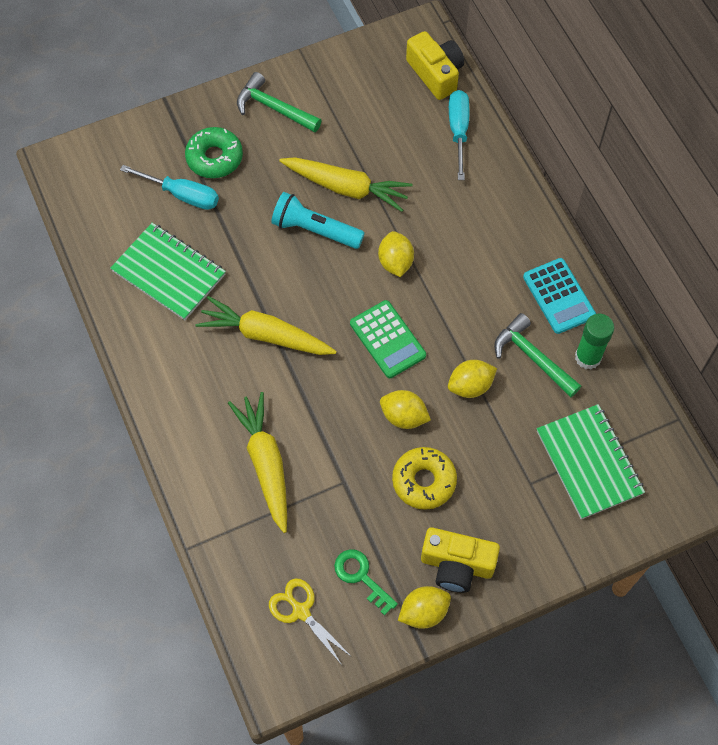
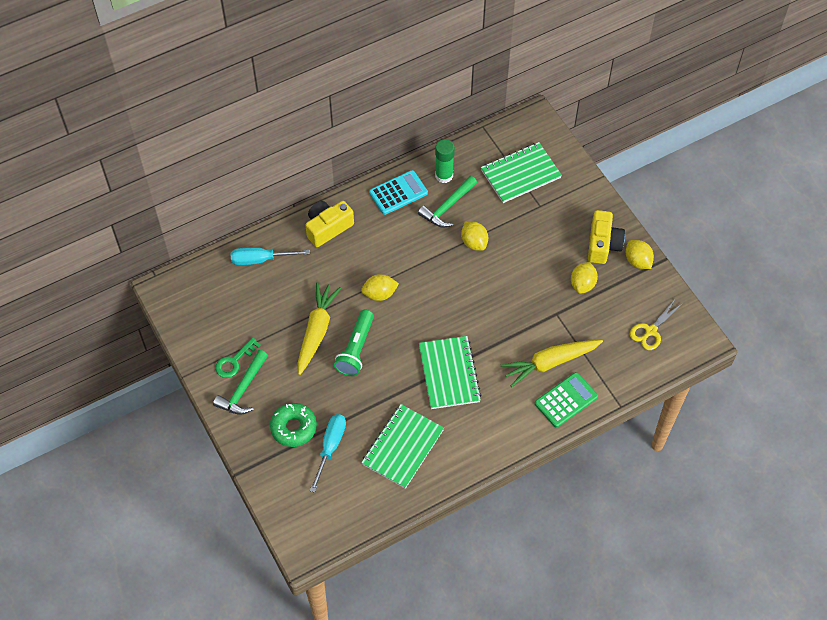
camera: 95 degrees left, 5 degrees down
(265, 335) = (449, 374): yellow carrot -> green notebook
(315, 230) = (356, 349): turquoise flashlight -> green flashlight
(361, 577) = (621, 298): green key -> green key (234, 361)
(387, 339) = (444, 294): green calculator -> green calculator (566, 400)
(404, 416) = (502, 281): yellow lemon -> yellow lemon (582, 284)
(424, 481) = (548, 266): yellow donut -> none
(435, 73) = (206, 277): yellow camera -> yellow camera (328, 228)

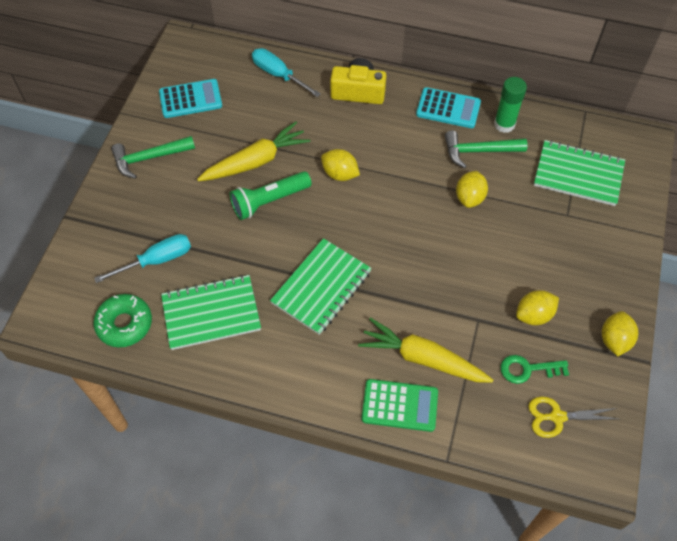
camera: 45 degrees right, 0 degrees up
(220, 326) = (190, 99): none -> turquoise calculator
(234, 361) = (169, 132): green key -> green key (528, 369)
(293, 427) = (149, 220): green donut -> green donut (124, 324)
(603, 244) = (594, 296): yellow camera -> none

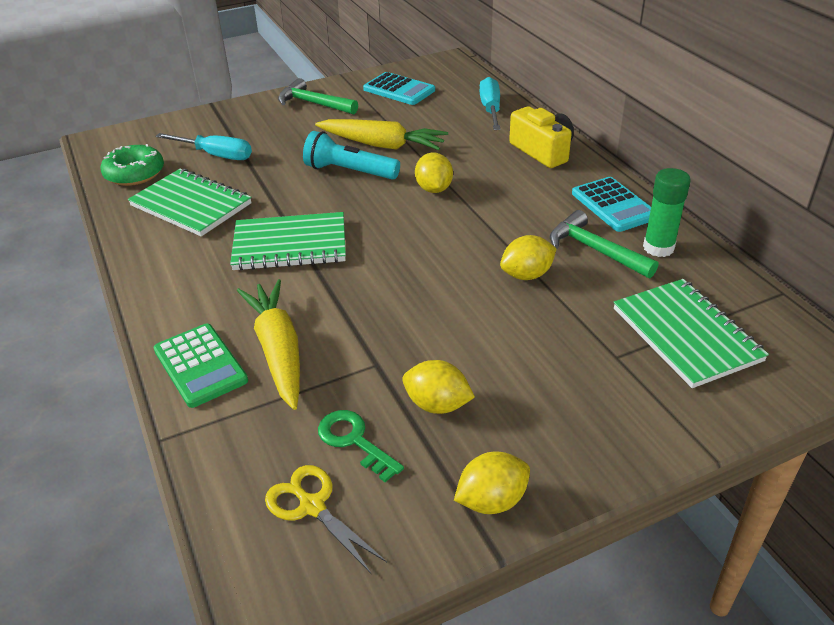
camera: 50 degrees right, 20 degrees down
(269, 201) = (349, 171): green flashlight -> turquoise flashlight

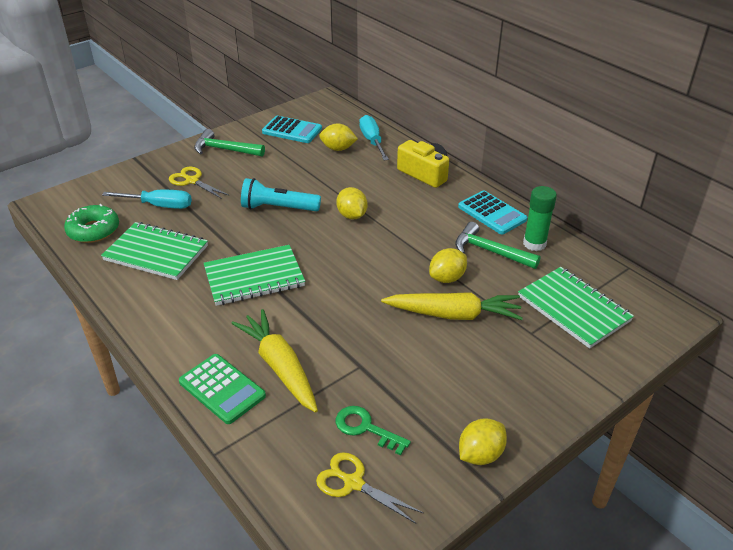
camera: 15 degrees left, 0 degrees up
(263, 133) = (192, 181): none -> yellow scissors
(382, 145) = (296, 181): yellow carrot -> yellow carrot (453, 314)
(437, 405) = (417, 390): yellow lemon -> yellow lemon (338, 149)

